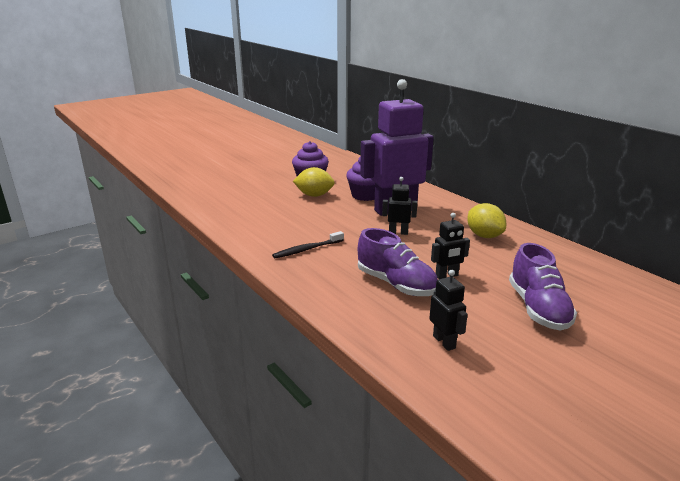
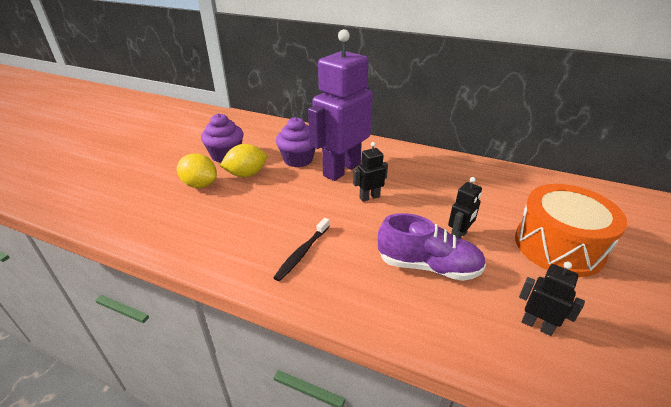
camera: 30 degrees left, 10 degrees up
(484, 236) = (441, 176): yellow lemon -> yellow lemon (200, 184)
(538, 308) = (558, 246): purple shoe -> orange drum

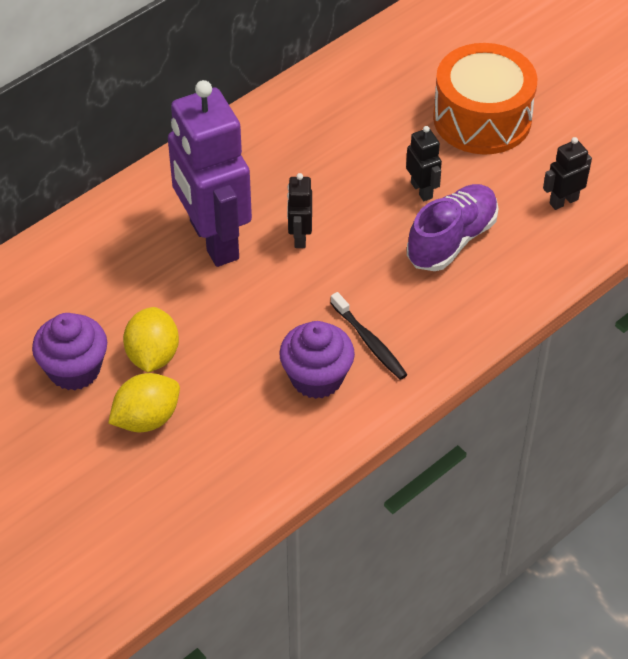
camera: 65 degrees left, 15 degrees up
(298, 160) = (151, 281): purple cupcake -> purple cupcake (316, 378)

